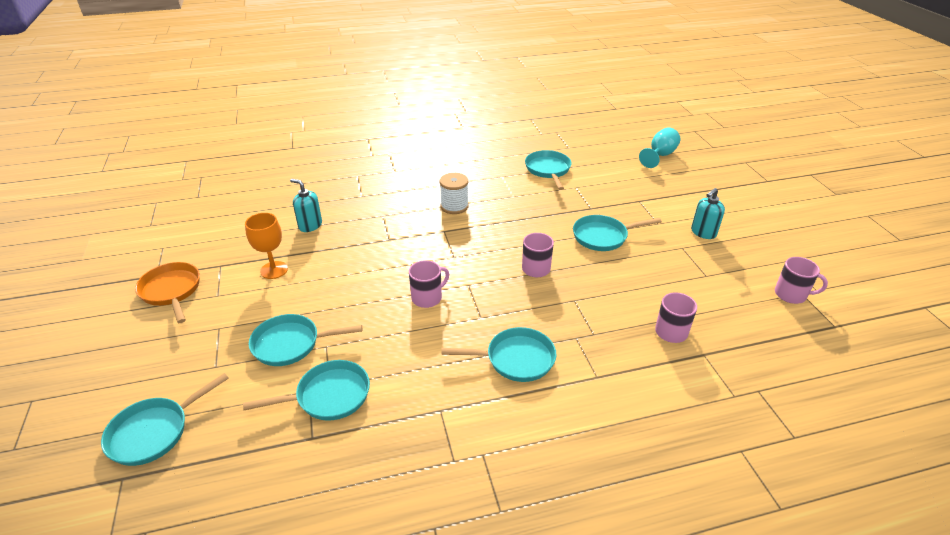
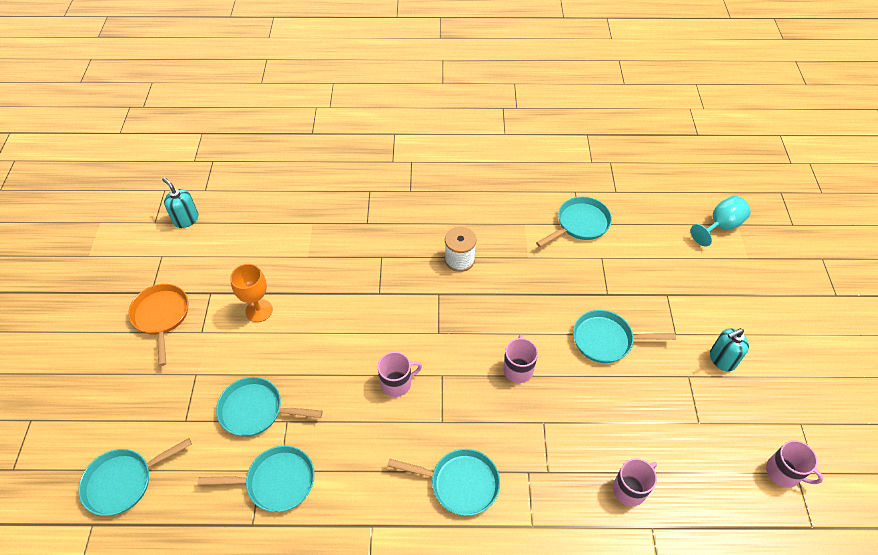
camera: 15 degrees right, 15 degrees up
(310, 225) = (306, 256): turquoise soap dispenser -> turquoise soap dispenser (186, 219)
(548, 170) = (580, 224): turquoise pan -> turquoise pan turned 45 degrees clockwise

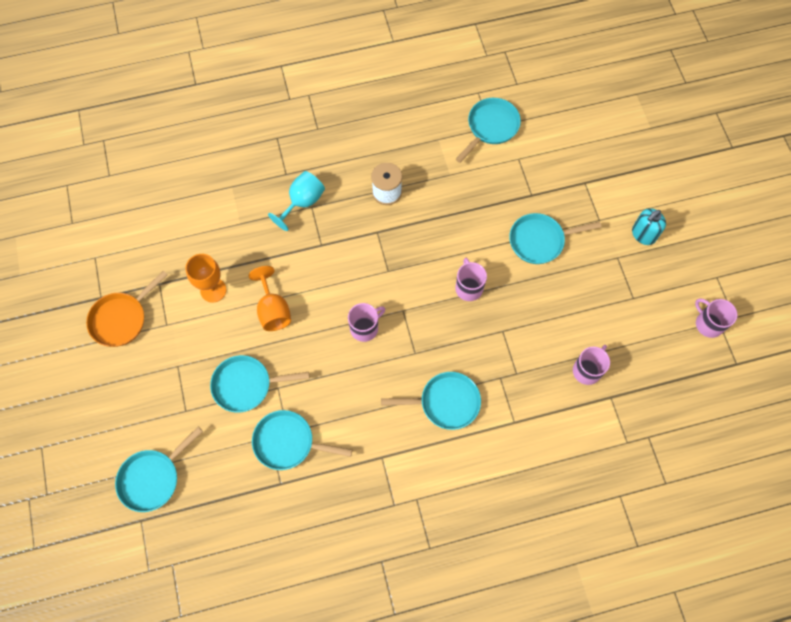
camera: 15 degrees left, 15 degrees up
(161, 316) = (121, 319): orange pan -> orange pan turned 105 degrees counterclockwise
(186, 219) = (103, 212): turquoise soap dispenser -> none
(276, 481) = (288, 442): turquoise pan -> turquoise pan turned 150 degrees counterclockwise
(310, 343) = (273, 310): none -> orange goblet
(720, 226) = (620, 100): turquoise goblet -> turquoise goblet (302, 202)
(783, 472) = (708, 324): pink mug -> pink mug turned 150 degrees counterclockwise

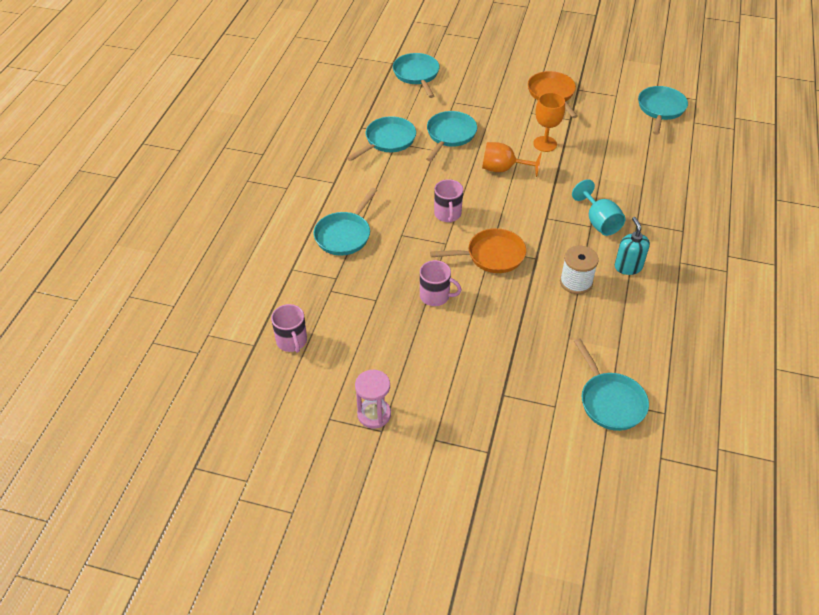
camera: 120 degrees right, 20 degrees down
(395, 267) = (492, 255): none -> orange pan
(540, 241) = (446, 374): turquoise pan -> turquoise pan (660, 109)
(608, 270) = (374, 414): none -> pink hourglass
(643, 234) = (390, 471): turquoise soap dispenser -> turquoise soap dispenser (628, 267)
(708, 324) = (252, 469): pink mug -> none

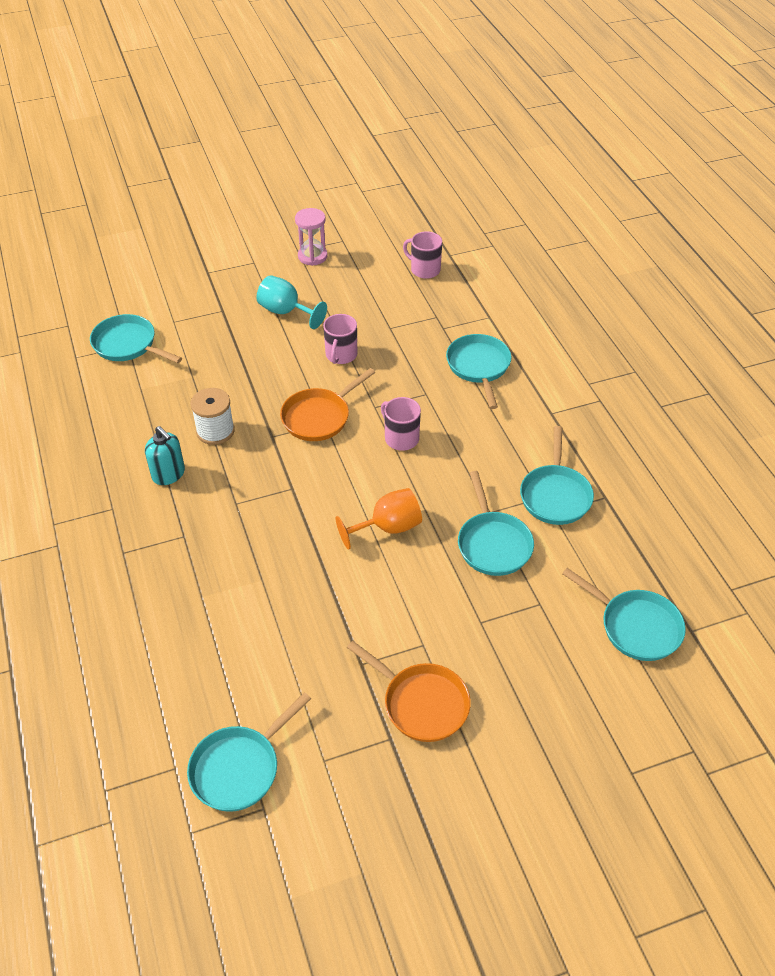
camera: 145 degrees right, 0 degrees up
(435, 296) = (341, 355): pink mug -> pink mug turned 60 degrees counterclockwise
(545, 144) = (365, 597): orange goblet -> none
(599, 222) = (229, 513): turquoise goblet -> turquoise goblet (286, 312)
(660, 109) = (239, 768): turquoise pan -> turquoise pan turned 60 degrees clockwise

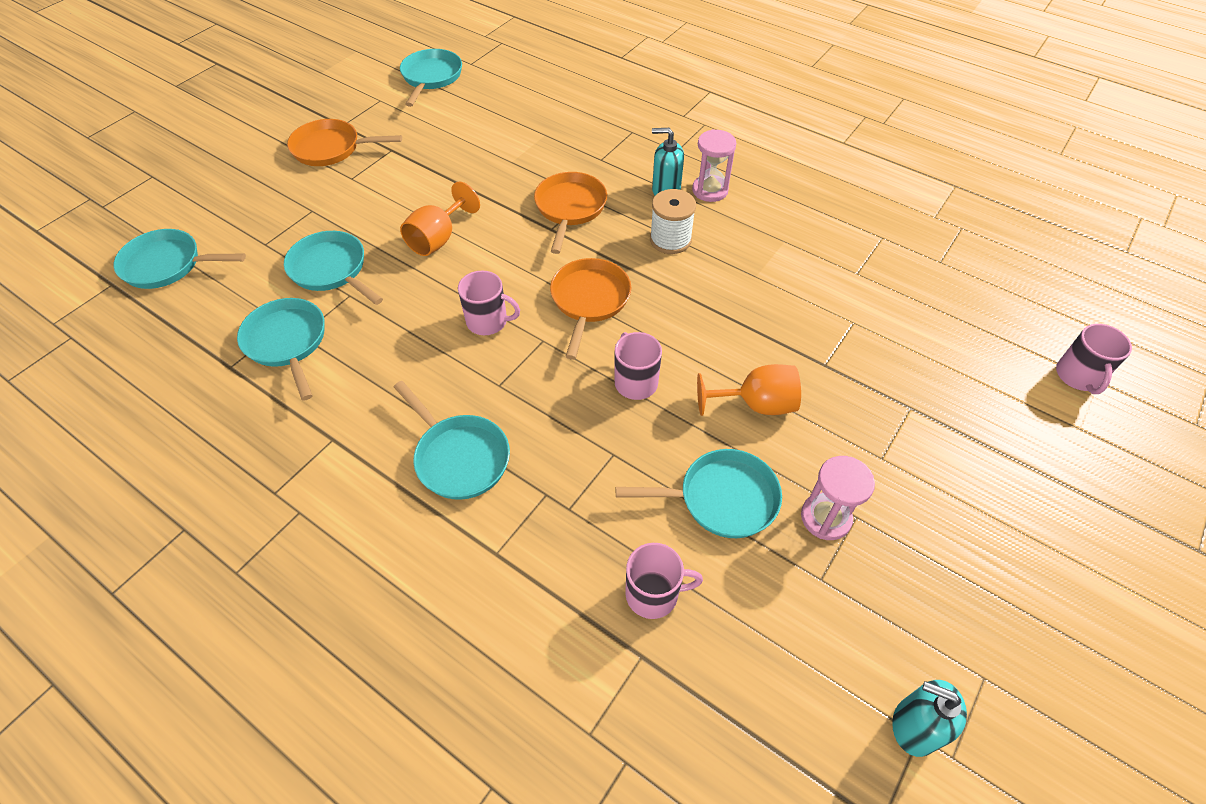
camera: 145 degrees right, 5 degrees up
(102, 243) = (1078, 376): none -> pink mug
(128, 345) = (857, 273): turquoise pan -> turquoise pan (721, 498)
(136, 455) = (710, 190): none -> pink hourglass
(259, 499) = (570, 208): none -> orange pan
(286, 312) = (755, 404): turquoise goblet -> orange goblet
(360, 193) = (914, 726): none -> turquoise soap dispenser

